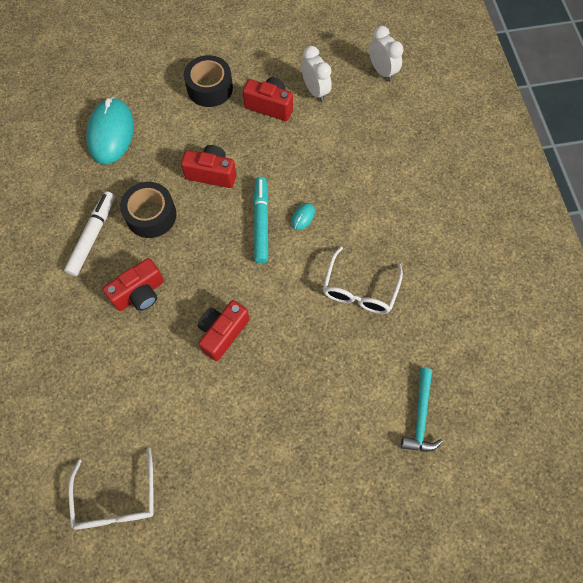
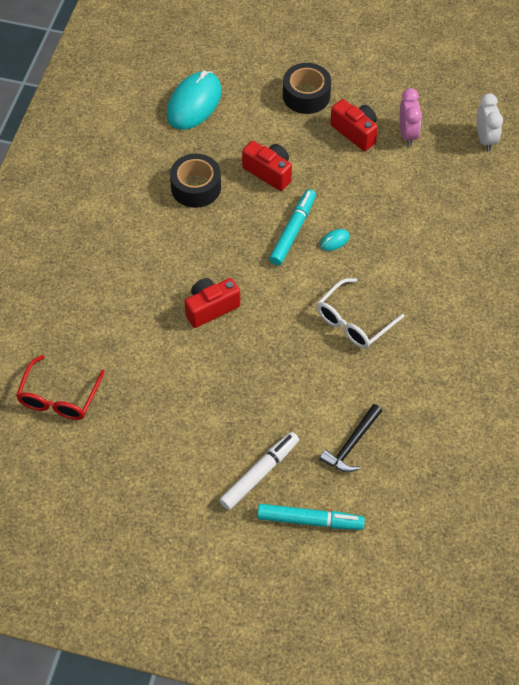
camera: 25 degrees right, 10 degrees down
(93, 236) = (136, 185): white marker -> white marker (259, 474)
(117, 499) = (59, 398): white glasses -> red glasses
(140, 293) = (154, 248): red camera -> none
(315, 91) = (407, 134): white clock -> pink clock
(420, 416) = (352, 444): turquoise hammer -> black hammer
(424, 517) = (310, 520): none -> turquoise marker

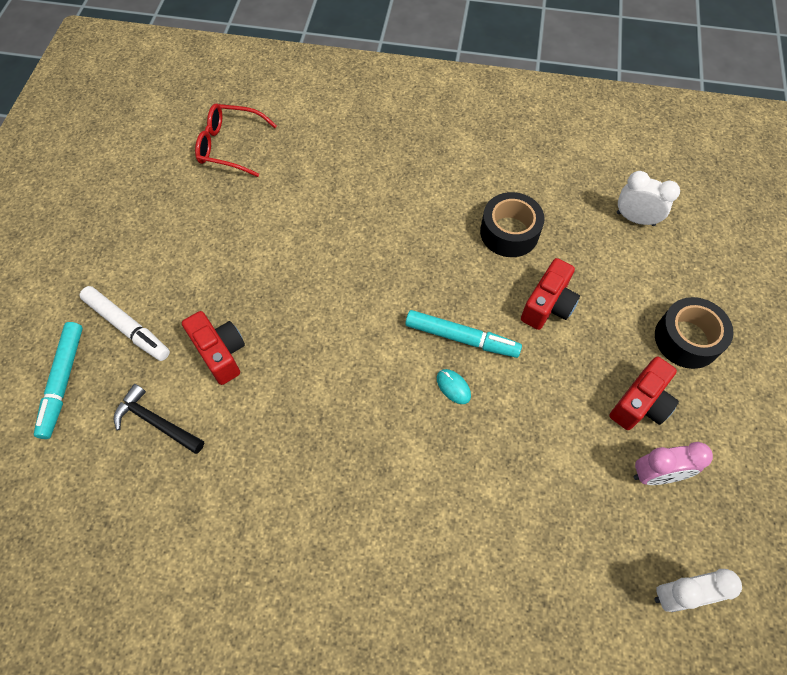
camera: 85 degrees right, 5 degrees up
(194, 103) = (635, 219): turquoise mouse -> white clock
(211, 308) = (342, 262): red camera -> red camera (220, 353)
(353, 322) = (331, 416): white glasses -> none

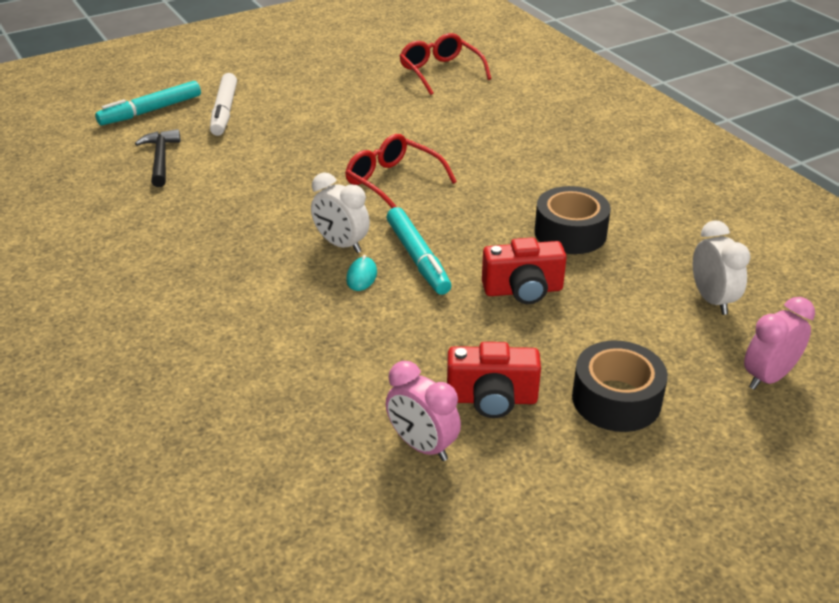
camera: 50 degrees right, 25 degrees down
(220, 353) = (250, 156): red camera -> none
(353, 286) = (392, 182): none -> red glasses
(678, 595) = (300, 522): white clock -> white clock (341, 245)
(720, 252) = (768, 377): none -> pink clock

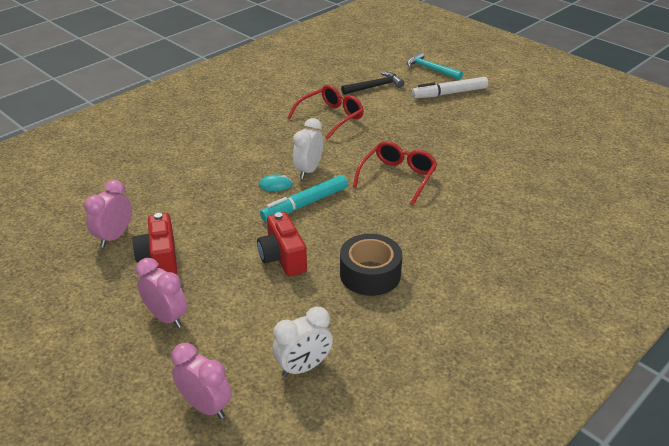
camera: 75 degrees right, 0 degrees up
(151, 111) = (431, 69): turquoise marker -> turquoise hammer
(440, 72) = (590, 171): red glasses -> red glasses (331, 117)
(616, 399) = (166, 317): black tape -> pink clock

